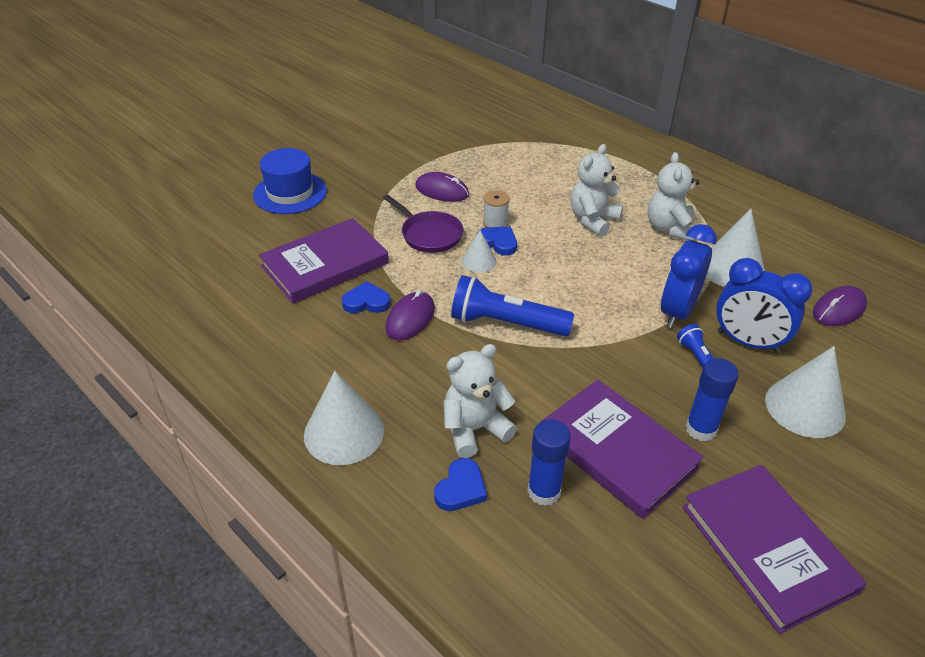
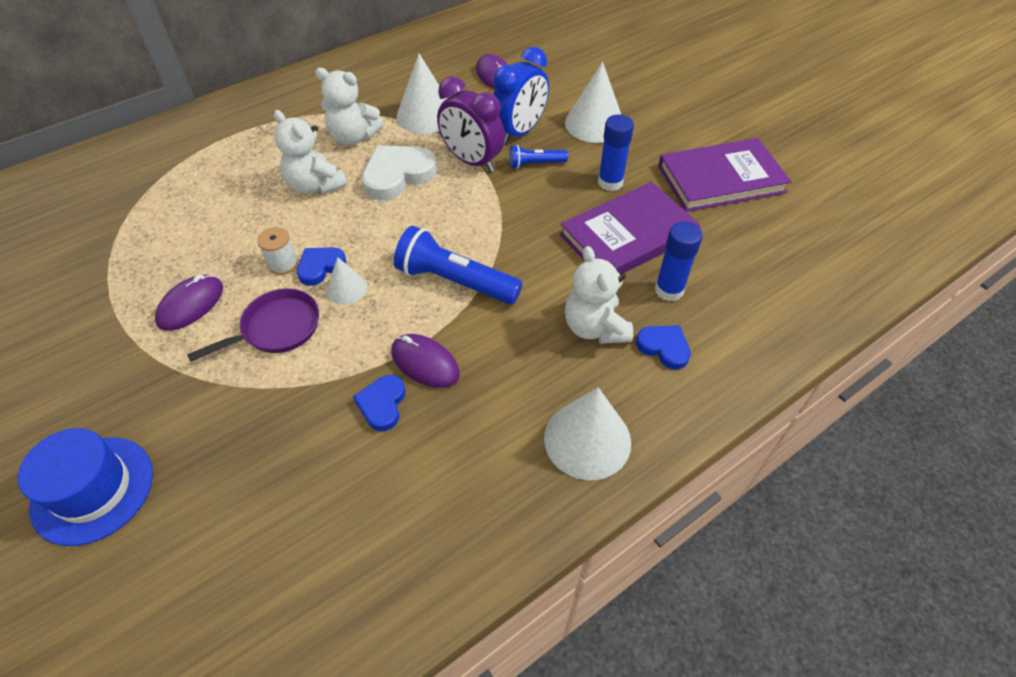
camera: 80 degrees left, 10 degrees up
(325, 264) = (291, 447): purple book -> none
(506, 323) = (455, 281): blue flashlight -> blue flashlight turned 90 degrees clockwise
(630, 265) = (397, 175): none -> white heart
(677, 311) = (472, 161): blue clock -> purple clock

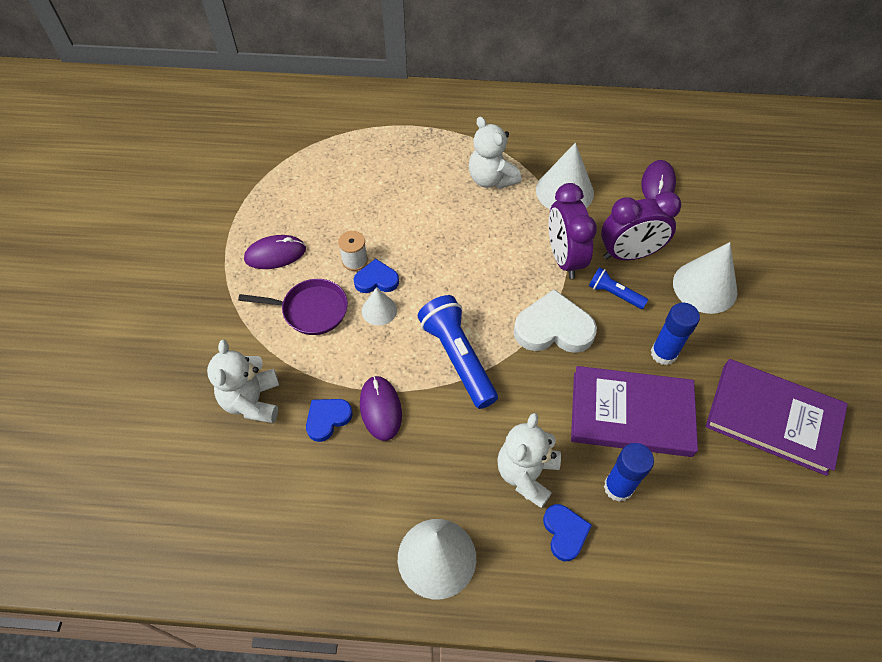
camera: 40 degrees right, 5 degrees up
(93, 489) = (130, 349): blue hat -> none
(315, 185) = (428, 207): white teddy bear -> white teddy bear (252, 401)
(397, 175) = (495, 235): white heart -> white heart (553, 328)
(519, 132) = (629, 254): blue clock -> purple clock

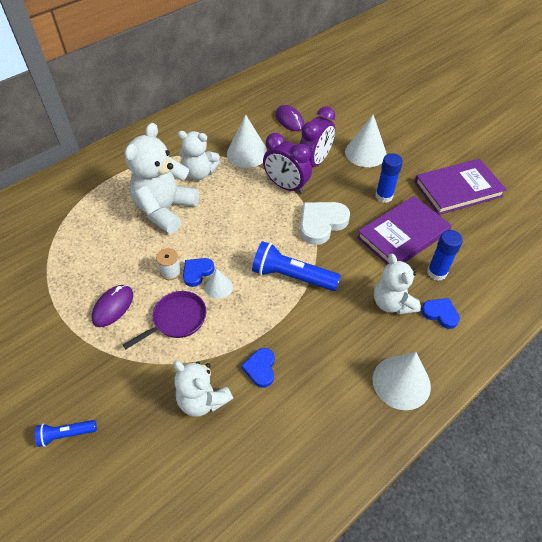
camera: 45 degrees left, 5 degrees down
(380, 409) = (283, 337): purple mouse -> none
(417, 194) = (165, 210): none -> white teddy bear
(614, 294) = (330, 186): blue flashlight -> blue flashlight (66, 434)

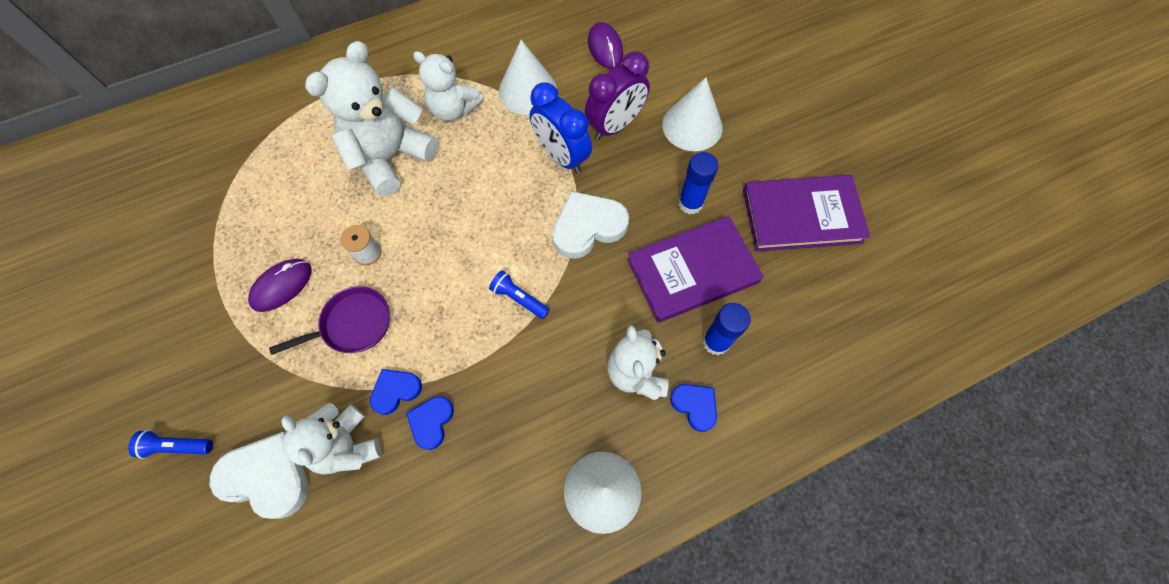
camera: 15 degrees right, 15 degrees up
(148, 437) = (267, 477): none -> white heart
(197, 272) = (400, 262): blue heart -> blue heart (395, 391)
(219, 287) = (420, 290): white cone -> none
(286, 186) = (561, 156): purple clock -> blue clock
(292, 276) = (519, 298): blue flashlight -> blue flashlight, size x0.54

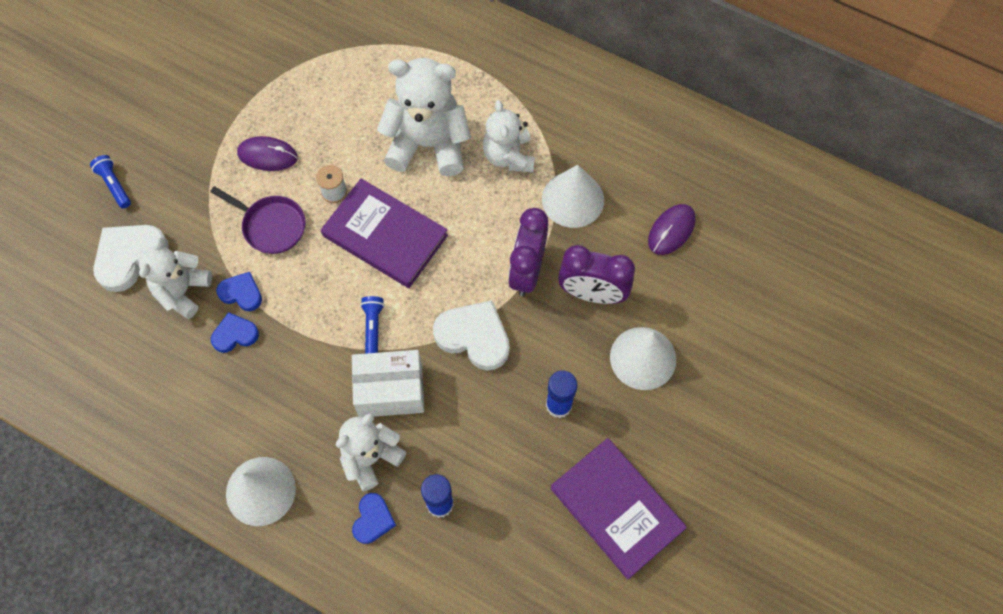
camera: 55 degrees right, 0 degrees up
(267, 477) = (130, 257): white heart -> white heart turned 120 degrees counterclockwise
(561, 156) = (527, 271): blue clock -> purple clock
(587, 319) = (390, 390): none -> white box
(692, 271) = (493, 446): purple book -> purple book (385, 235)

